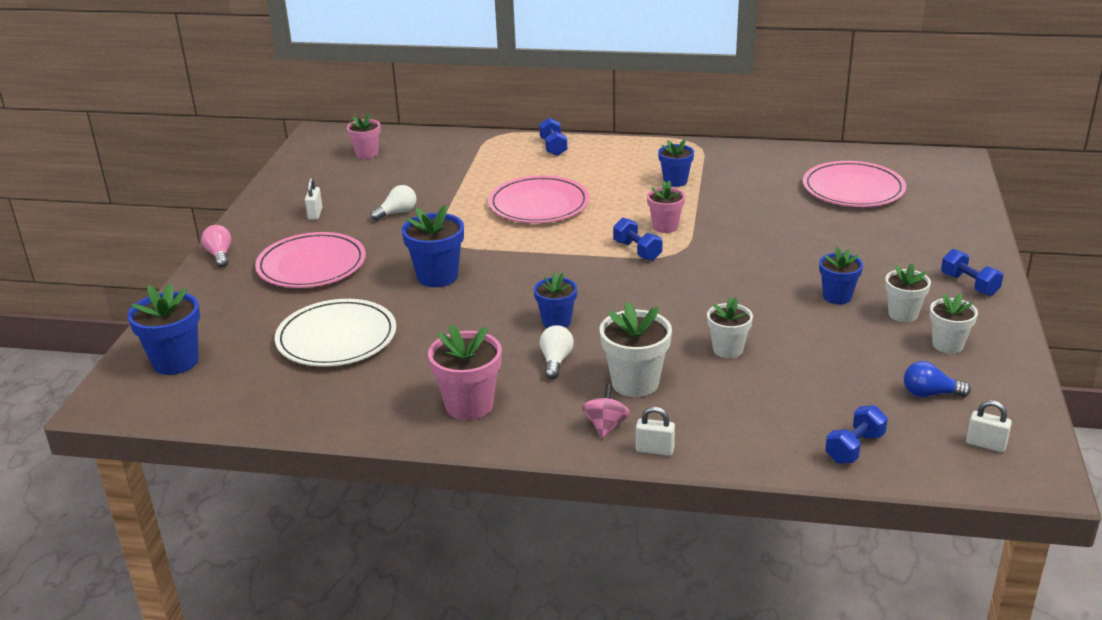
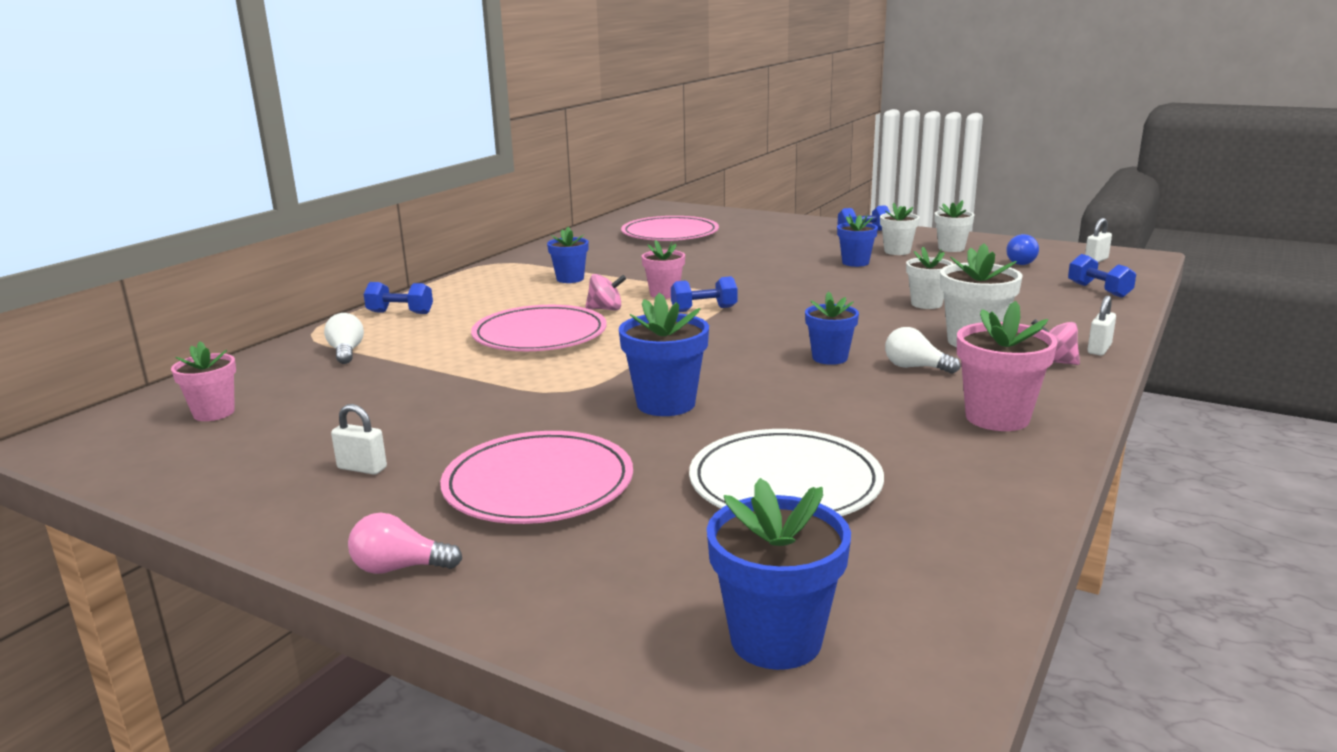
camera: 70 degrees left, 10 degrees down
(397, 213) = (448, 410): white light bulb -> white light bulb (346, 352)
(610, 213) = (606, 309): none -> pink spinning top

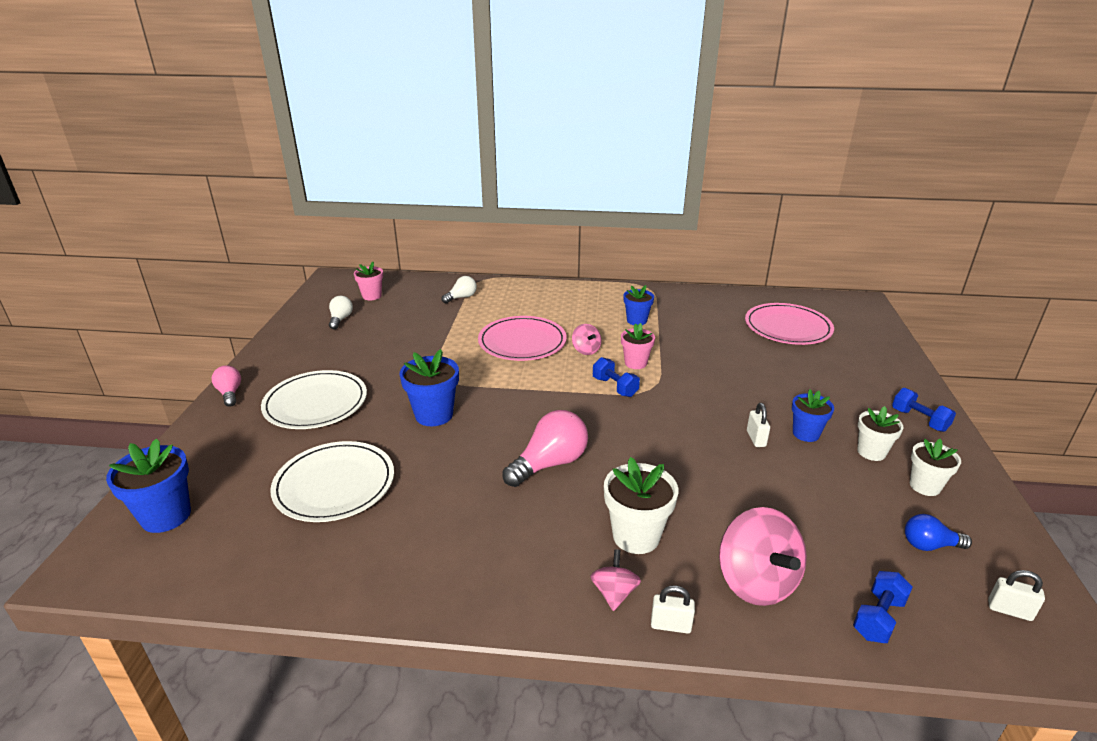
camera: 65 degrees right, 10 degrees up
(362, 468) = (323, 351): white padlock -> white padlock (756, 439)
(400, 313) = (530, 290): blue dumbbell -> none
(538, 484) = (316, 403): pink plate -> white plate
(829, 358) = (549, 464): blue flower pot -> pink light bulb
(915, 367) = (553, 510): white light bulb -> white light bulb (340, 319)
(926, 304) = (719, 494): white flower pot -> none
(997, 418) = (469, 568): pink flower pot -> none
(1050, 314) = (756, 582): none -> pink spinning top

